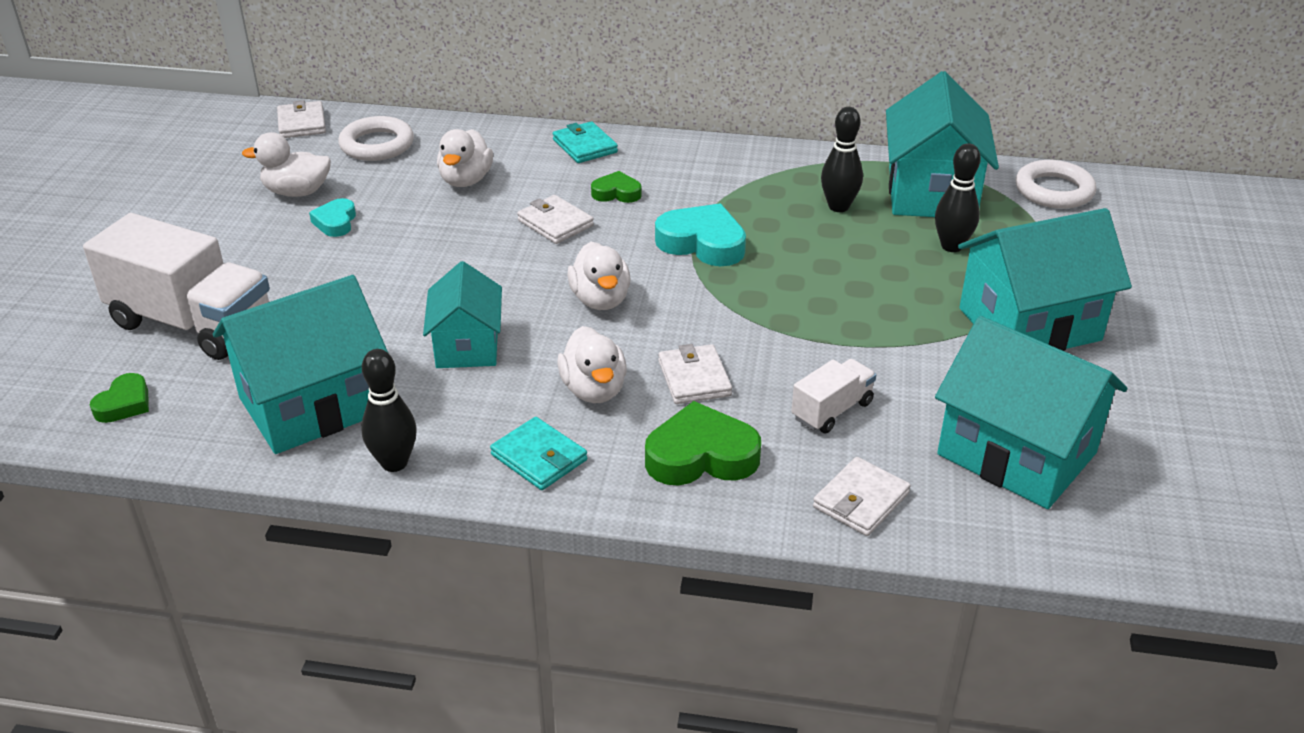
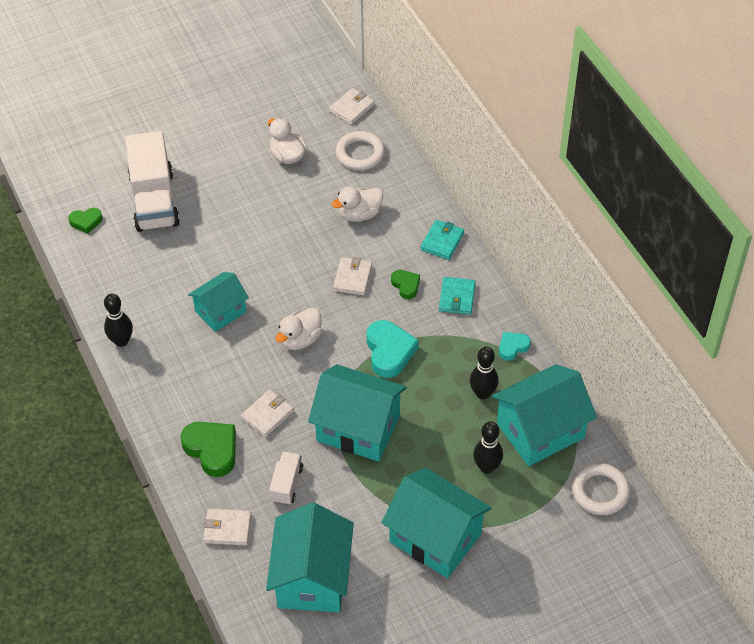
camera: 55 degrees right, 15 degrees up
(313, 405) = (135, 285): turquoise house -> turquoise house (358, 428)
(335, 222) = (275, 190): turquoise heart -> turquoise heart (512, 347)
(539, 457) = (164, 390): turquoise wallet -> turquoise wallet (457, 297)
(594, 390) = (227, 381): white duck -> none
(832, 410) = (286, 484): white truck -> white truck turned 90 degrees counterclockwise

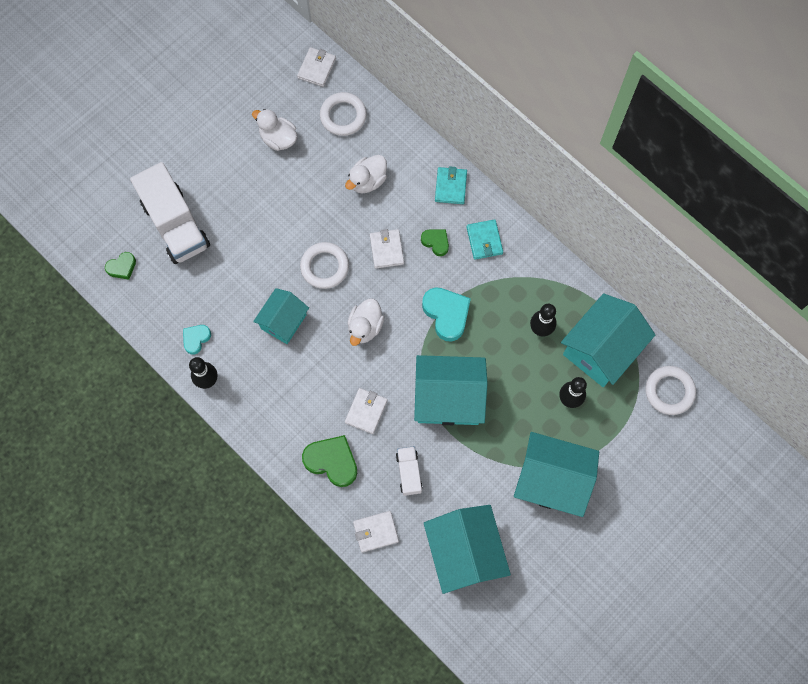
camera: 20 degrees left, 20 degrees up
(283, 276) = (324, 267): none -> white ring
(512, 347) = (549, 275): turquoise heart -> turquoise heart (196, 339)

